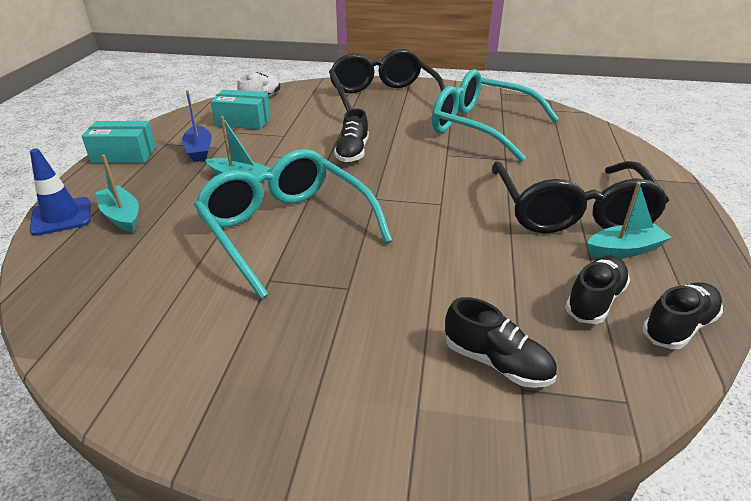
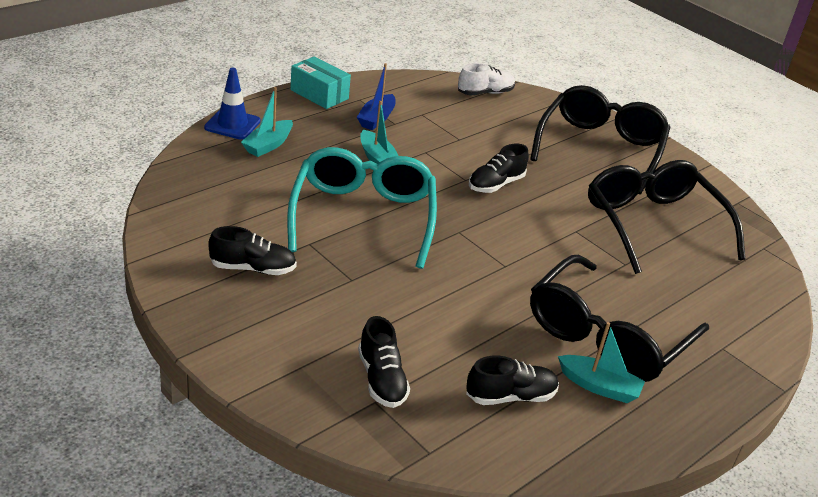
camera: 35 degrees right, 0 degrees up
(122, 216) = (268, 145): turquoise boat -> turquoise boat turned 150 degrees counterclockwise
(243, 121) = (442, 108): turquoise box -> none
(481, 127) = (653, 224): turquoise glasses -> black glasses
(678, 326) = (544, 450): black shoe -> black shoe (253, 268)

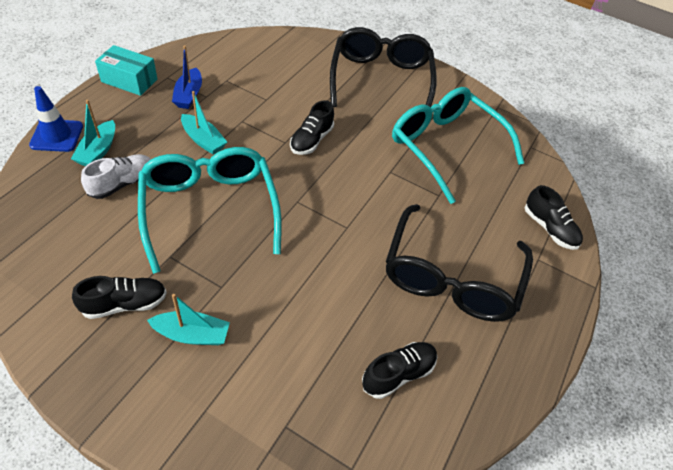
camera: 20 degrees left, 15 degrees up
(381, 379) = (283, 397): black shoe -> black shoe (549, 228)
(485, 93) = (272, 44): white shoe -> white shoe (122, 183)
(599, 386) = (463, 335): turquoise boat -> turquoise boat (192, 334)
(653, 224) = (445, 147): black glasses -> turquoise glasses

